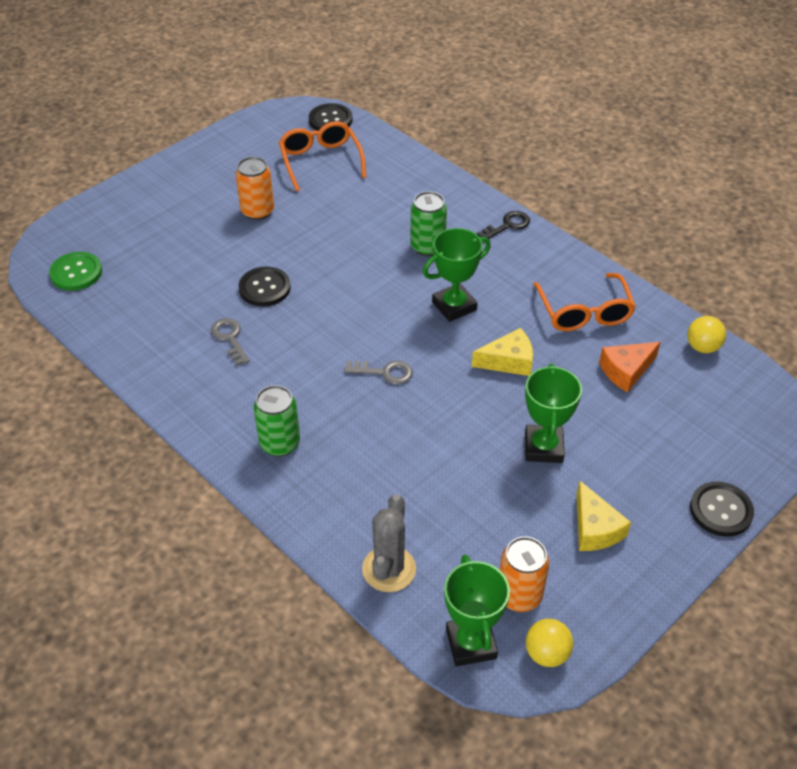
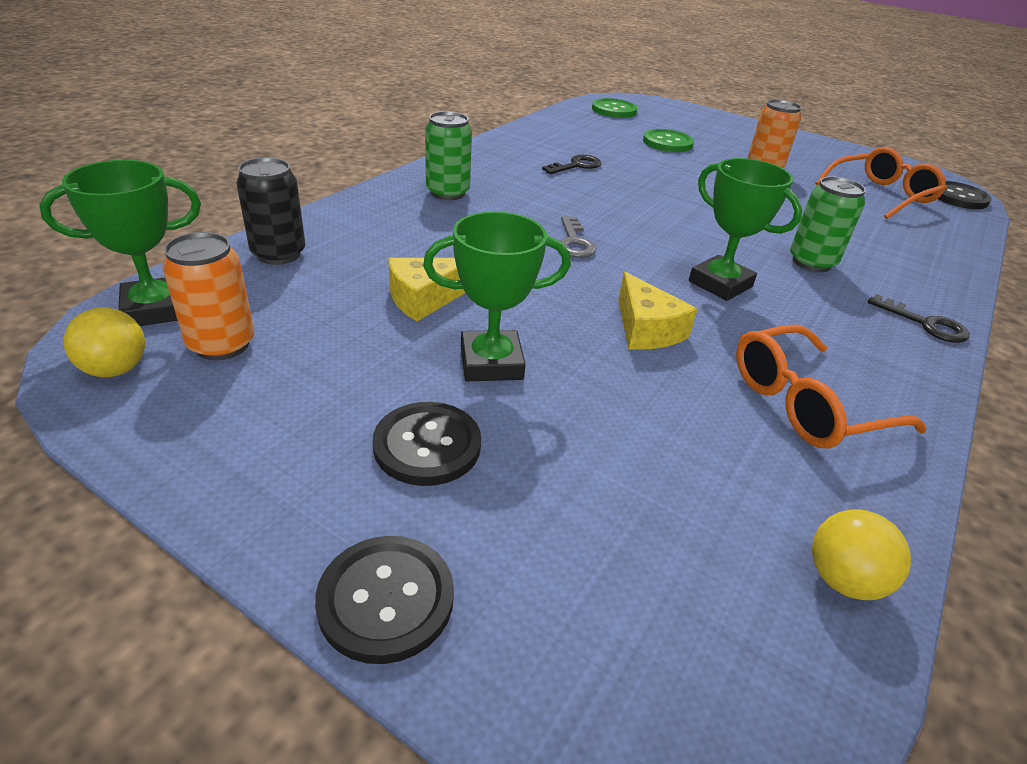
camera: 75 degrees right, 10 degrees down
(182, 257) = (667, 143): none -> green button
(230, 338) = (576, 166): grey key -> black key
(264, 288) = (656, 177): black button -> black button (427, 445)
(389, 569) = (278, 254): grey cactus -> black can
(595, 528) = (337, 416): yellow cheese -> yellow cheese (425, 298)
(626, 371) = (700, 455): orange cheese -> none

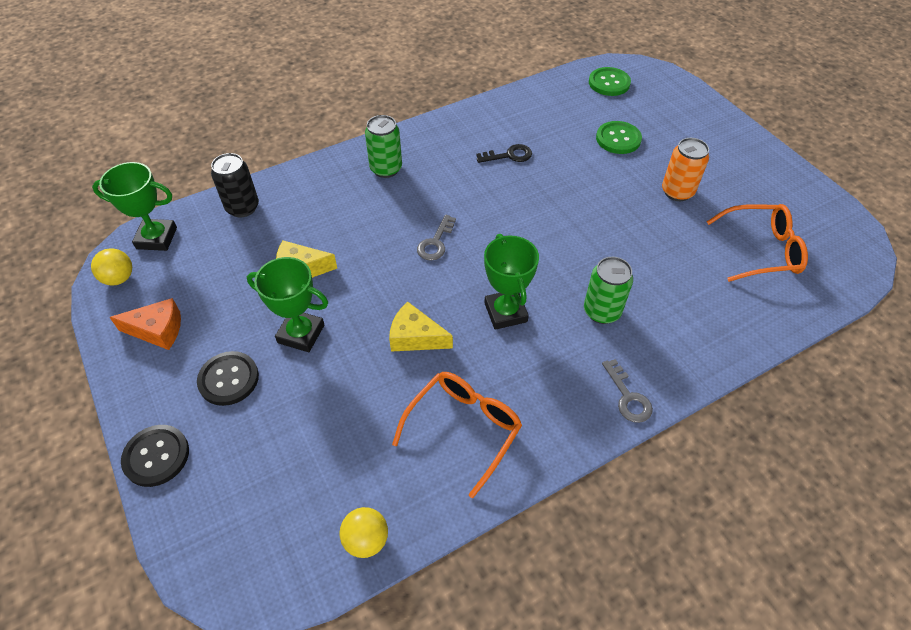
camera: 30 degrees right, 15 degrees up
(222, 345) = (174, 275): orange can -> none
(244, 417) = (158, 330): none -> orange cheese
(646, 329) = (415, 337): yellow cheese -> yellow cheese turned 105 degrees clockwise
(807, 403) = (463, 429): orange glasses -> orange glasses turned 120 degrees clockwise
(925, 324) = (628, 397): black key -> grey key
(958, 197) = (844, 271): black button -> none

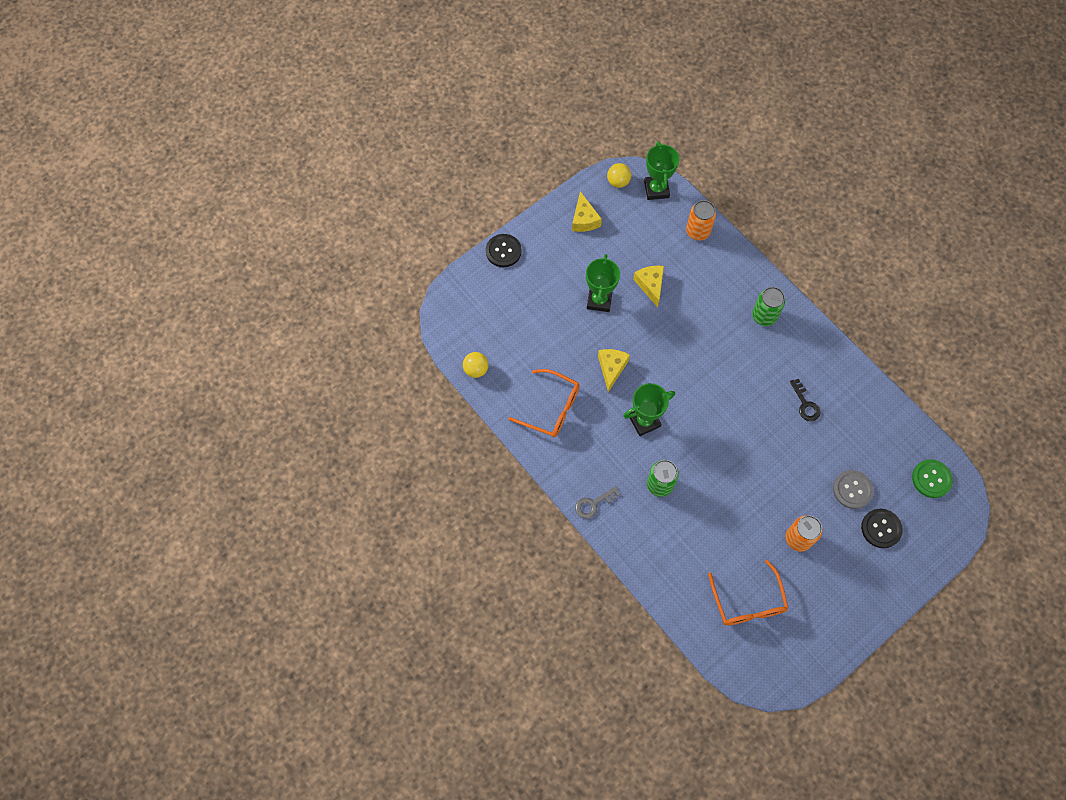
camera: 80 degrees right, 15 degrees up
(158, 330) = (584, 219): orange cheese -> yellow cheese
(228, 379) = (558, 270): black button -> black button (881, 528)
(242, 207) = (698, 231): black can -> orange can
(435, 242) = (696, 365): grey key -> none
(618, 139) = (852, 490): green button -> grey button

